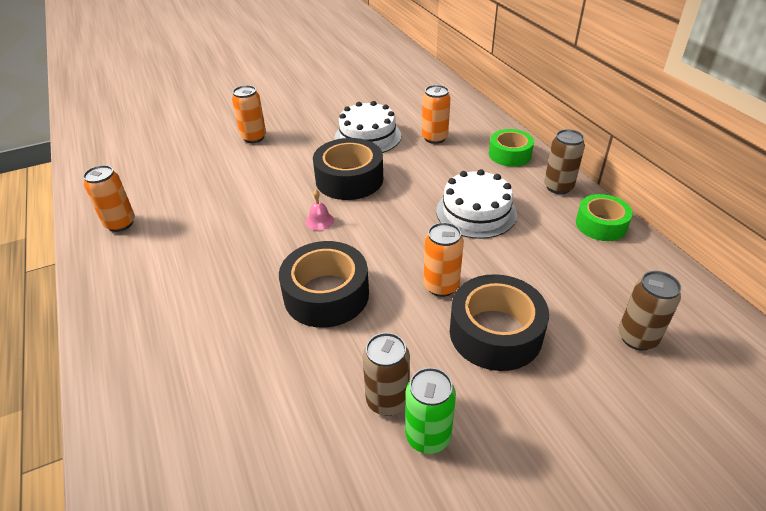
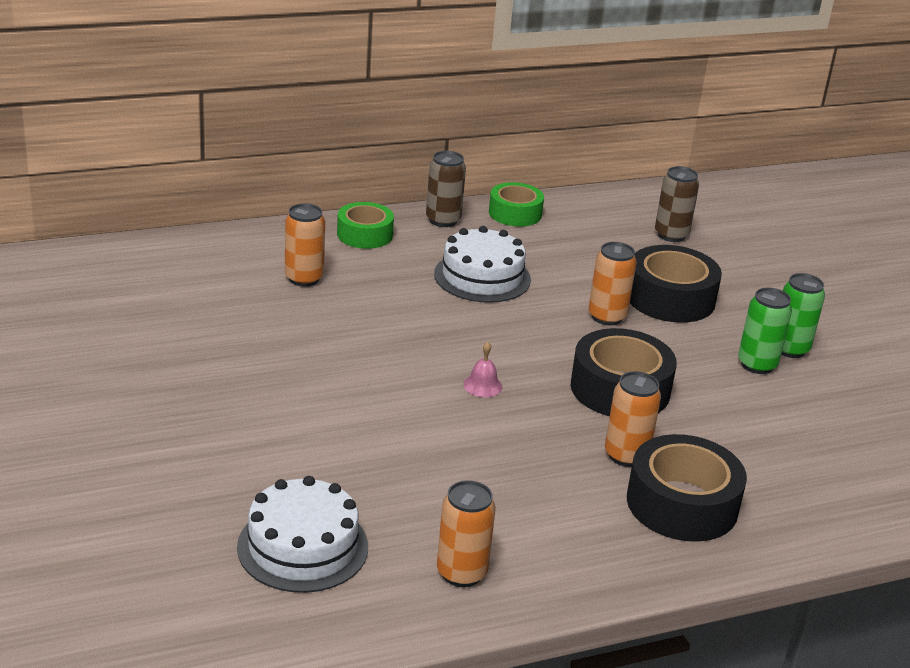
camera: 90 degrees left, 10 degrees down
(254, 137) = (236, 439): orange can -> orange can (626, 455)
(349, 179) = (390, 355): black tape -> black tape (682, 504)
(367, 136) = (278, 330): white cake -> white cake (303, 546)
(387, 401) = (757, 365): brown can -> green can

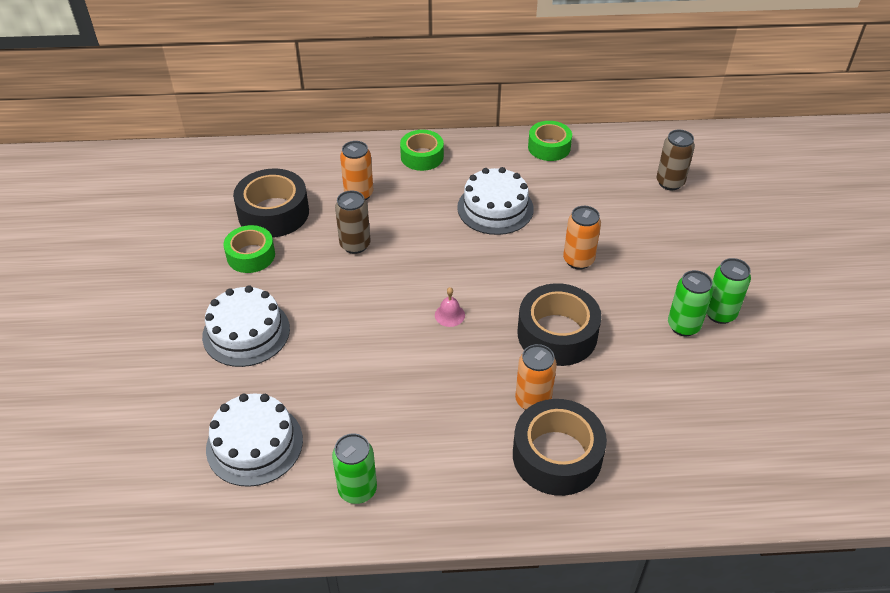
camera: 20 degrees right, 15 degrees up
(193, 354) = (251, 255): none -> green tape
(229, 433) = (246, 332): none -> white cake
(443, 220) = (488, 148): brown can -> brown can (355, 245)
(461, 573) = (357, 490): orange can -> green can
(670, 298) = (640, 248): black tape -> black tape (273, 213)

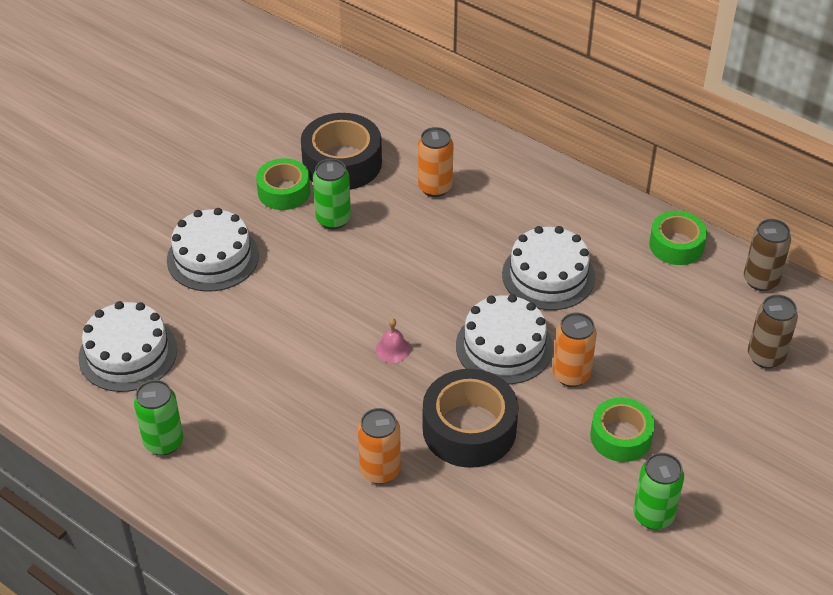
camera: 40 degrees right, 0 degrees up
(355, 245) = (380, 234): brown can -> brown can (760, 280)
(422, 156) = (534, 183): green tape -> green tape (620, 436)
(518, 268) = (504, 346): none -> white cake
(557, 456) = (347, 530): black tape -> none
(683, 326) = (600, 502): green can -> green can (333, 219)

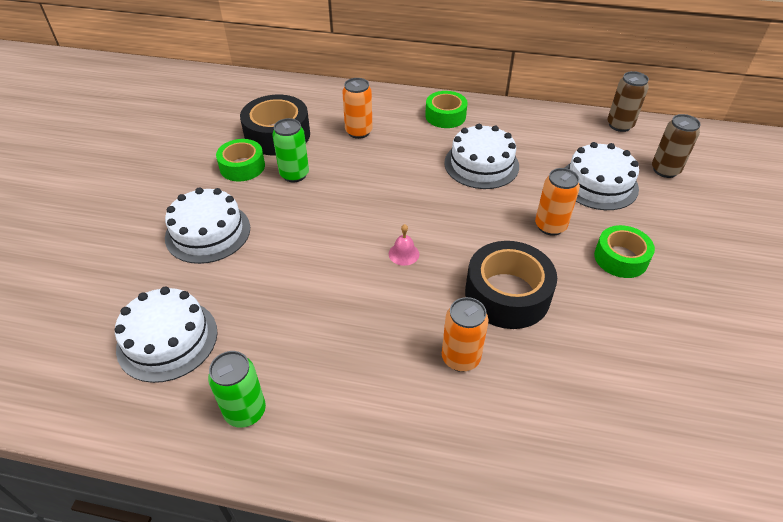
camera: 25 degrees left, 0 degrees up
(504, 346) = (487, 223): white cake -> white cake (598, 184)
(653, 515) = (693, 309): green can -> none
(676, 245) = (550, 120): green tape -> green tape (445, 116)

